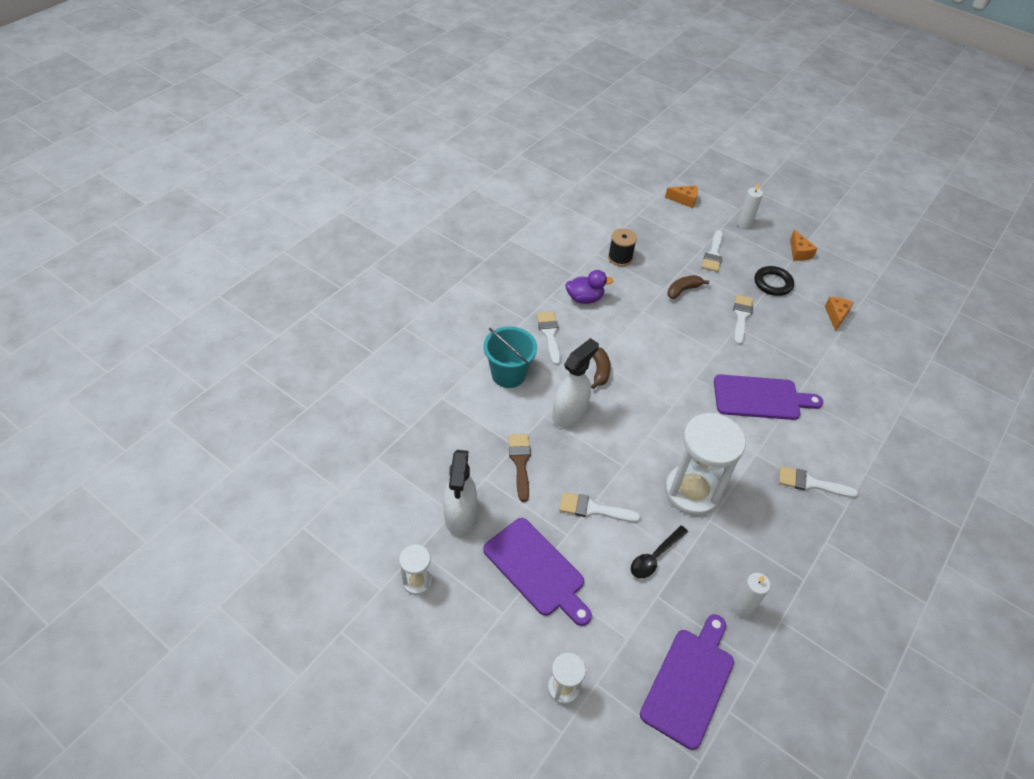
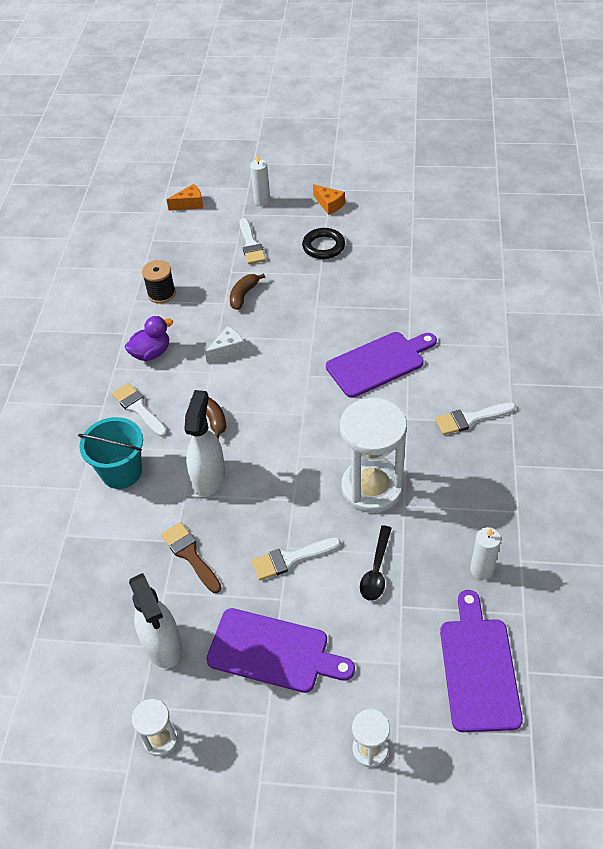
camera: 25 degrees left, 0 degrees up
(644, 325) = (227, 350): none -> white cheese
(741, 317) = (314, 294): white brush -> none
(836, 316) = (398, 249): orange cheese -> none

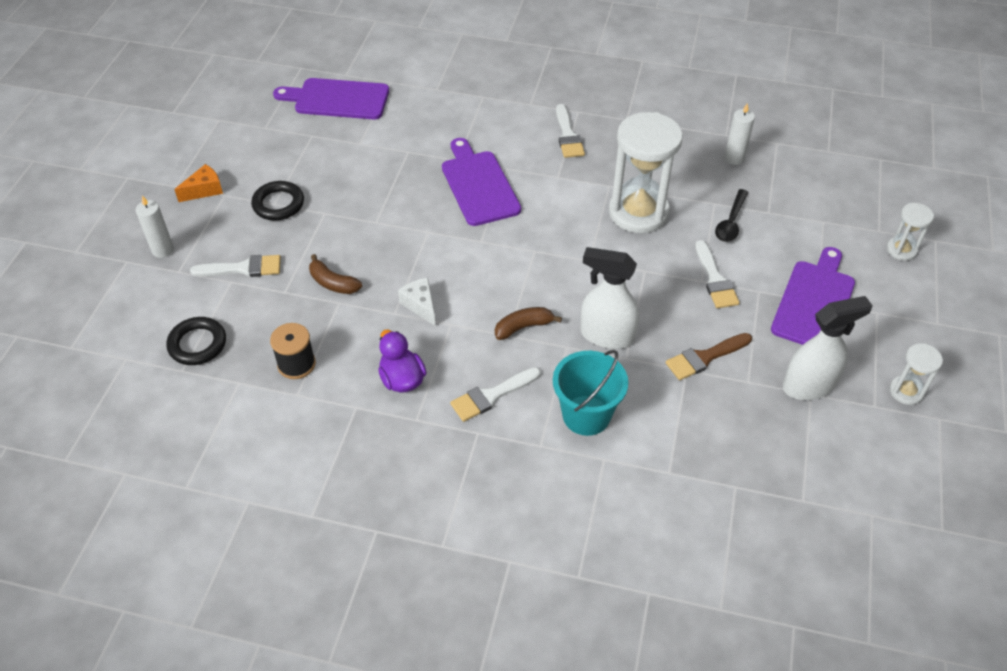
camera: 85 degrees left, 0 degrees up
(175, 241) = (197, 344): none -> black ring
(190, 204) = (126, 324): orange cheese -> none
(376, 570) = (731, 222): black spoon -> black spoon turned 90 degrees clockwise
(478, 668) = (826, 176): purple cutting board -> purple cutting board (337, 99)

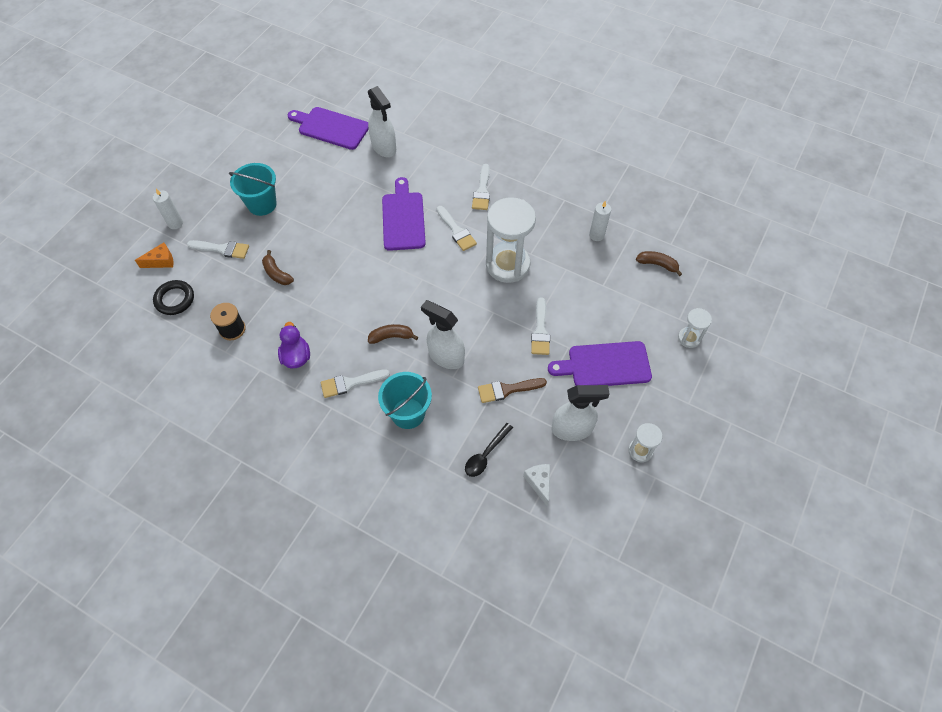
camera: 15 degrees right, 10 degrees up
(204, 190) = (217, 183): orange cheese -> orange cheese (161, 261)
(278, 204) = (262, 204): black ring -> turquoise bucket
(418, 109) = (384, 147): none -> white spray bottle
(420, 305) = (328, 304): white cheese -> white cheese (539, 483)
(555, 186) = (456, 231): none -> white brush
(731, 222) = (571, 287): black spoon -> black spoon (486, 454)
(814, 302) = (605, 365): purple cutting board -> purple cutting board turned 135 degrees counterclockwise
(823, 176) = (657, 264): none -> brown banana

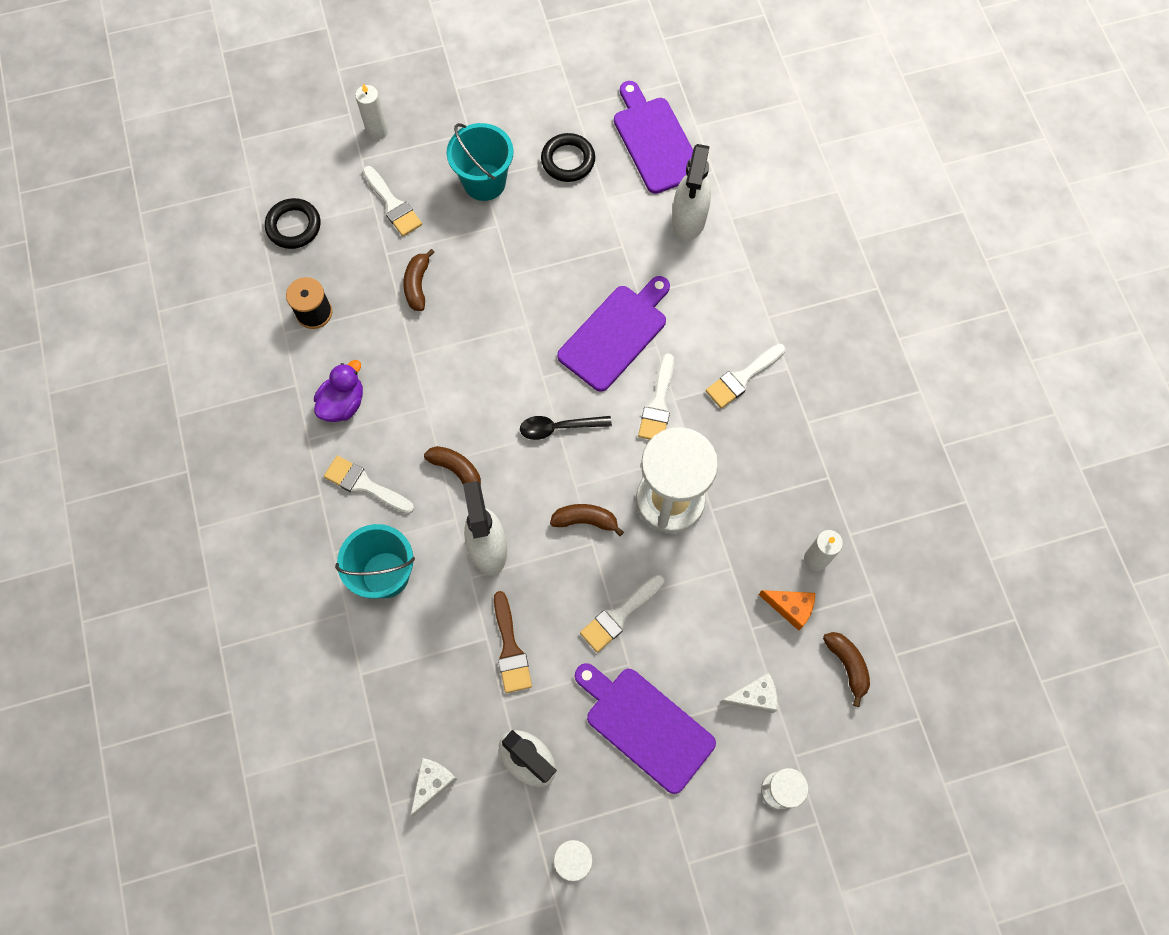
camera: 45 degrees right, 10 degrees up
(161, 261) = (322, 167): orange cheese -> orange cheese (790, 608)
(296, 165) = (568, 160): none -> black ring
(479, 305) = (585, 520): none -> brown banana
(486, 454) = (413, 698): black spoon -> black spoon (558, 427)
(507, 390) = (510, 648): brown brush -> brown brush turned 135 degrees counterclockwise
(635, 311) = (754, 696): none -> white cheese

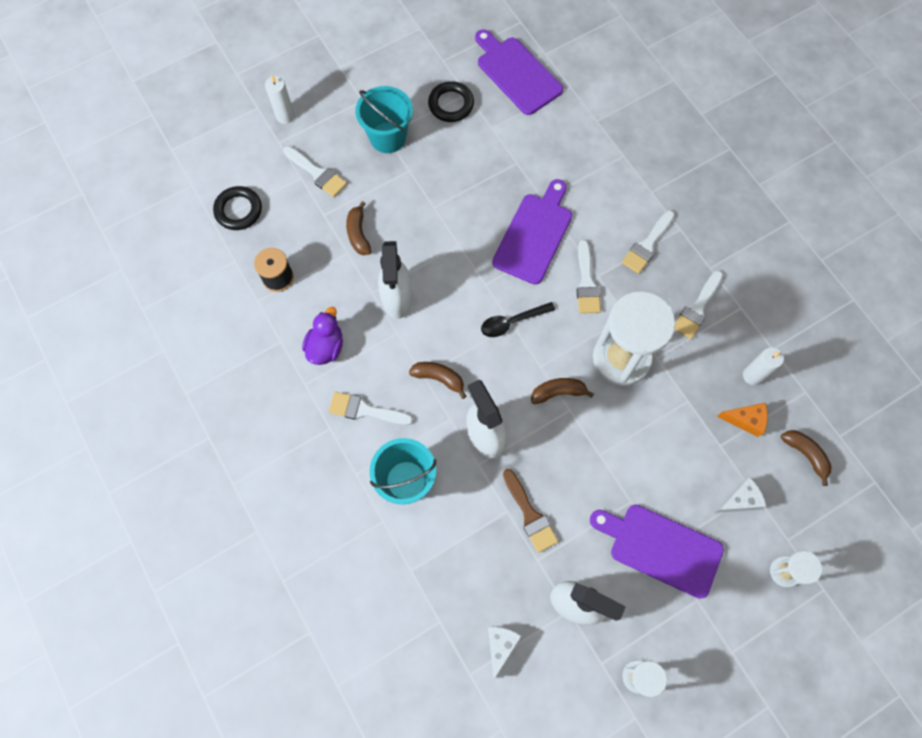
camera: 15 degrees left, 0 degrees up
(619, 615) = (610, 463): white brush -> white brush (697, 308)
(688, 220) = (563, 129): white spray bottle -> white spray bottle (397, 298)

